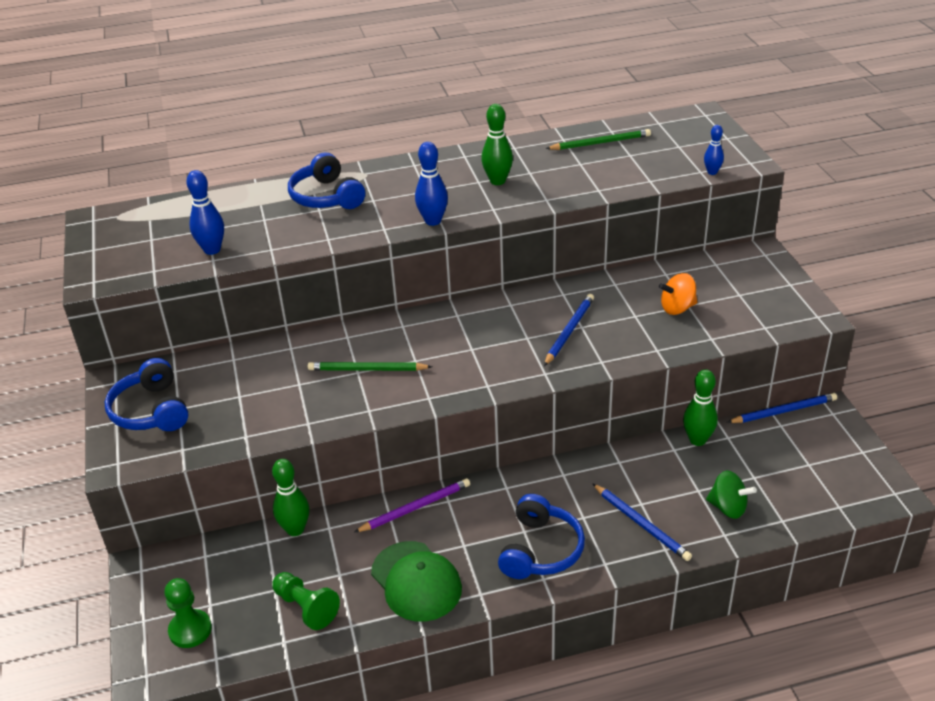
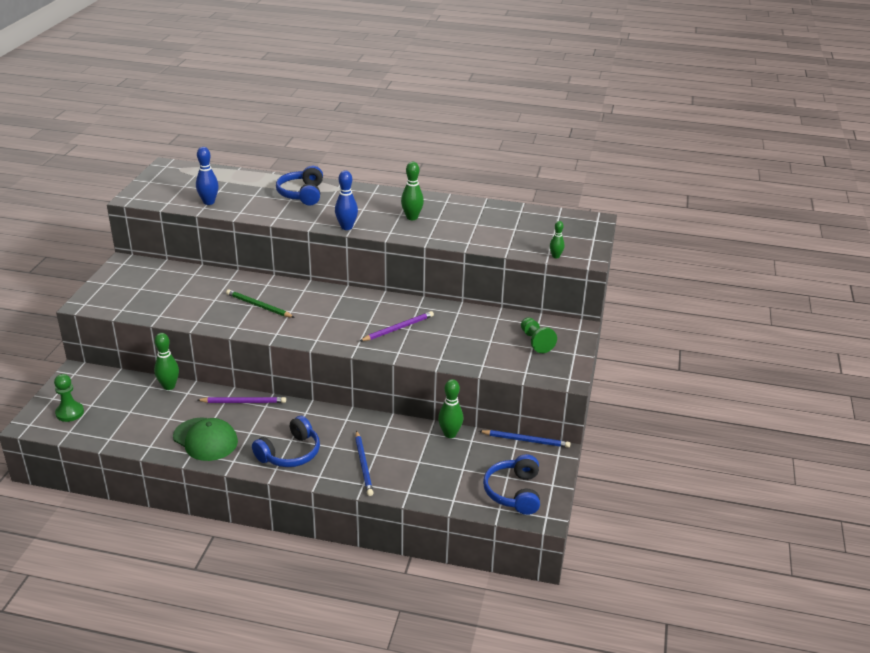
camera: 25 degrees right, 5 degrees down
(151, 410) = (126, 284): blue headphones -> blue headphones (514, 492)
(306, 607) = (136, 427): green pawn -> green pawn (535, 341)
(416, 581) = (205, 439): green cap -> green cap turned 45 degrees counterclockwise
(569, 331) = (398, 328): blue pencil -> purple pencil
(600, 143) = (504, 216): green pencil -> none
(677, 308) = (481, 340): orange spinning top -> none
(712, 172) = (555, 256): blue bowling pin -> green bowling pin
(728, 508) = (426, 479): green spinning top -> none

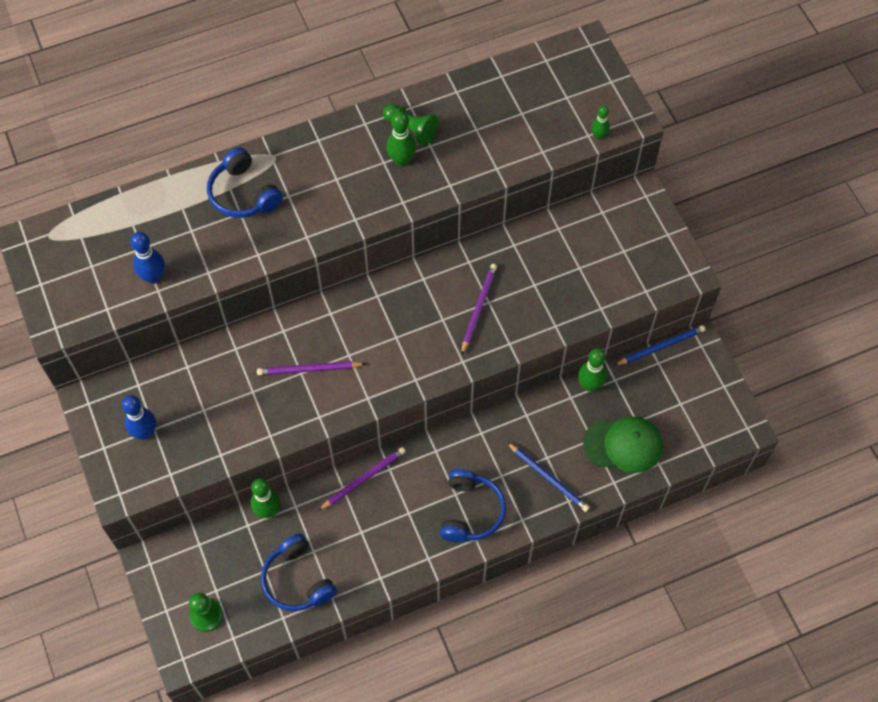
camera: 35 degrees left, 30 degrees up
(205, 439) = (376, 552): green cap -> green cap (623, 445)
(258, 306) = (309, 369): green pencil -> purple pencil
(346, 227) = (350, 223): blue bowling pin -> blue bowling pin (145, 432)
(514, 492) = (700, 418): blue headphones -> blue headphones (297, 580)
(535, 341) = (620, 240): green pawn -> green pawn (411, 129)

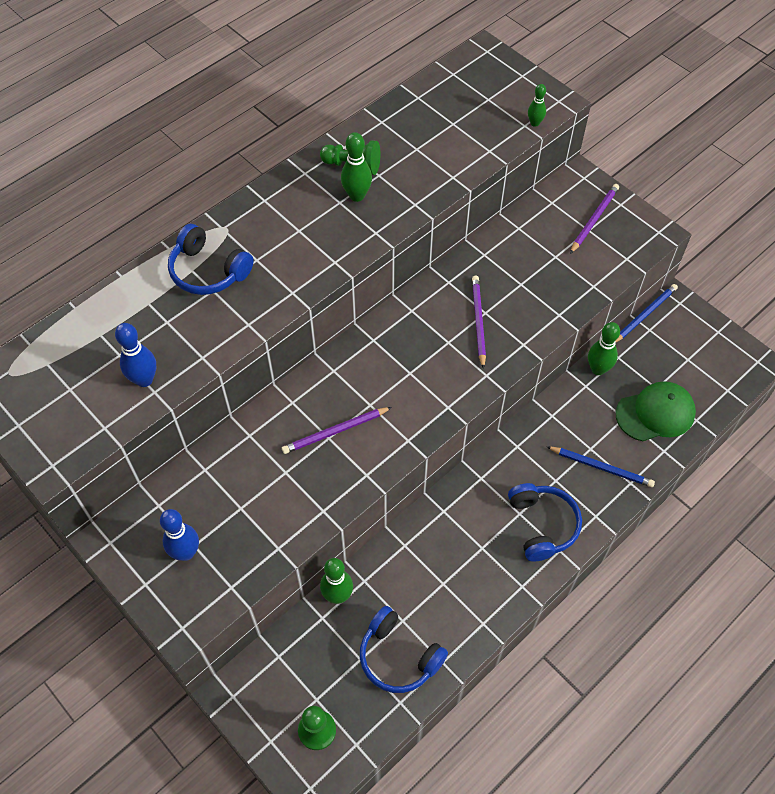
camera: 20 degrees left, 5 degrees down
(363, 479) = (422, 529): purple pencil -> purple pencil (594, 219)

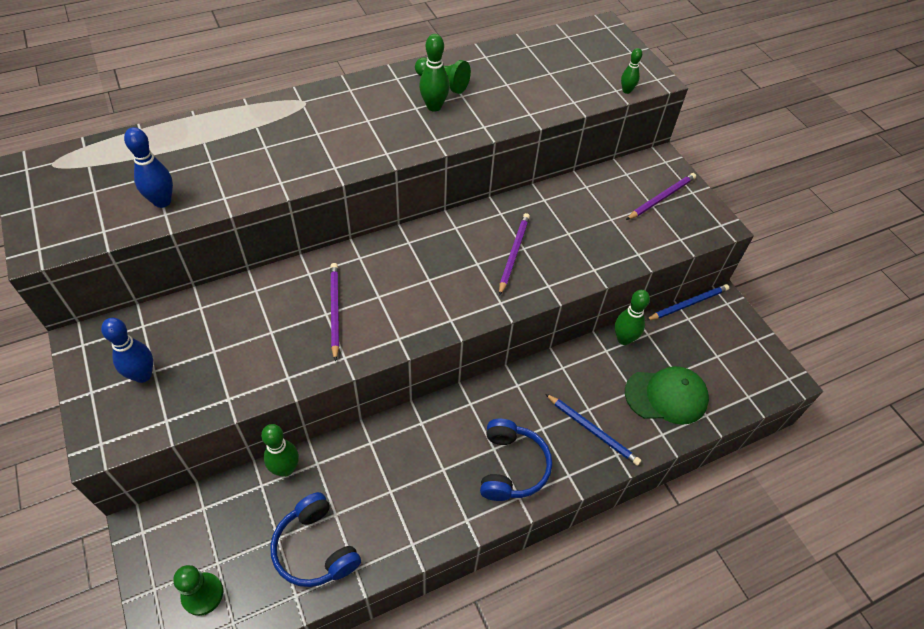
camera: 15 degrees right, 5 degrees down
(208, 271) = (270, 131): blue headphones -> none
(335, 431) = (334, 310): purple pencil -> purple pencil turned 90 degrees clockwise

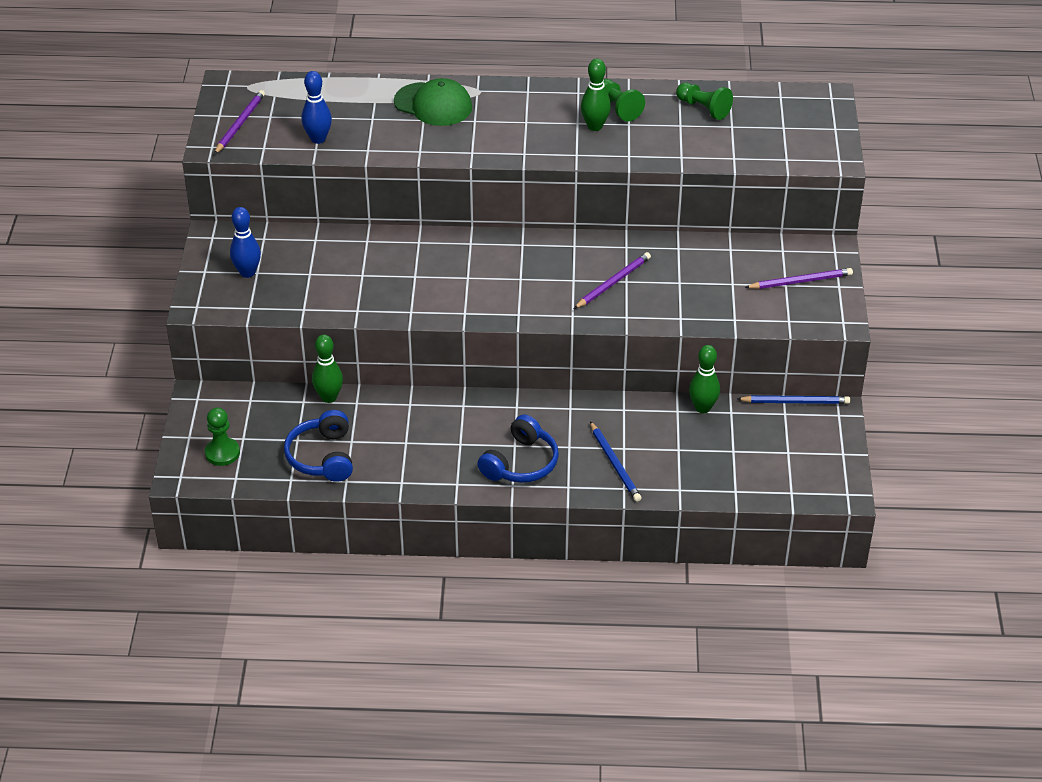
camera: 30 degrees right, 10 degrees down
(334, 310) = (423, 276): purple pencil -> purple pencil (240, 124)
(515, 63) = (703, 108): none -> green pawn
(626, 91) = (796, 162): green bowling pin -> none
(666, 396) = (707, 464): green cap -> green cap (433, 104)

